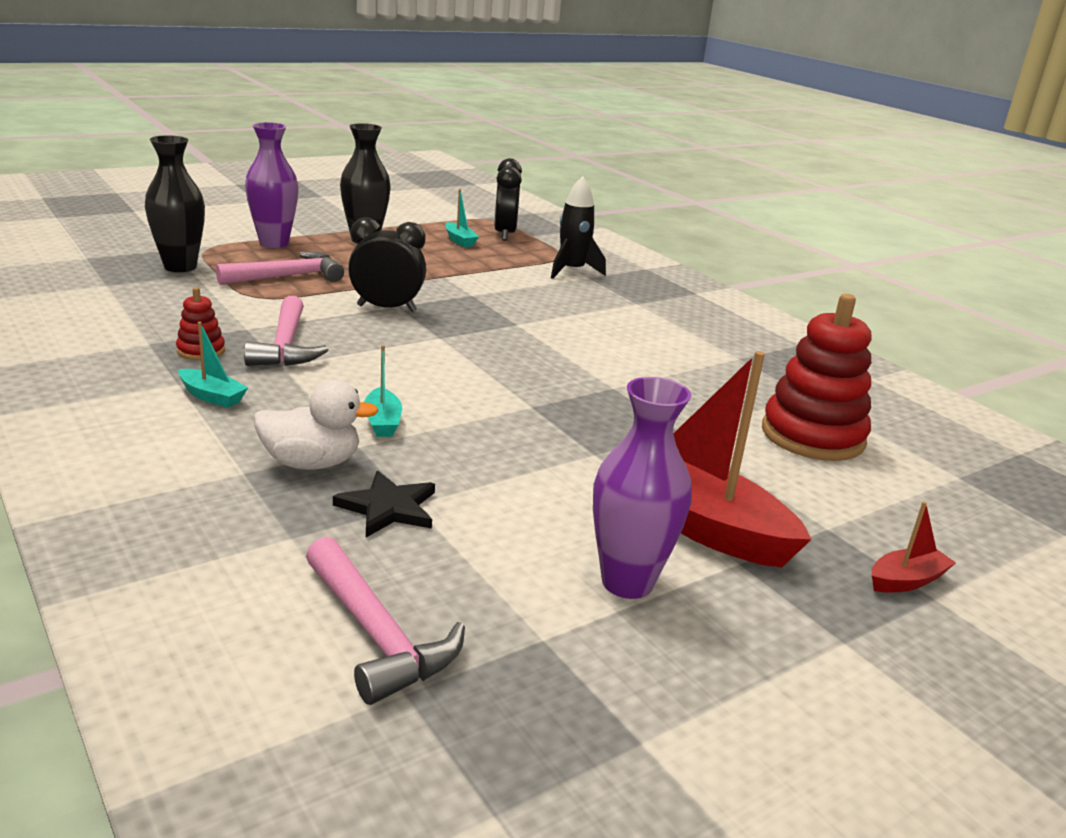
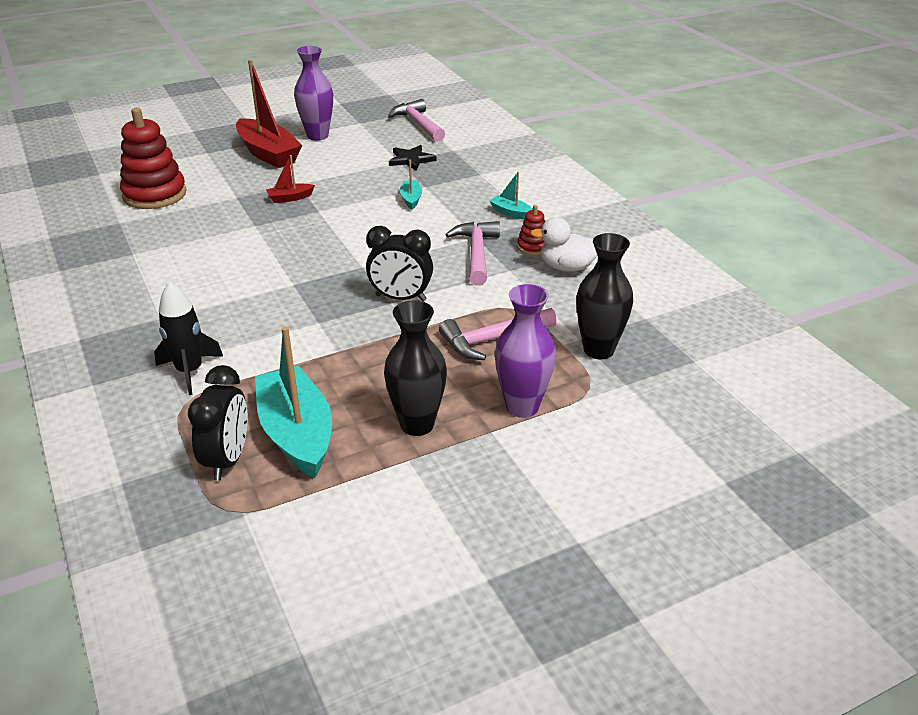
camera: 170 degrees left, 10 degrees up
(311, 463) = (448, 178): white duck -> white duck (567, 267)
(459, 241) = (297, 434): turquoise boat -> turquoise boat, size x2.19
(906, 580) = (197, 135): red boat -> red boat (290, 198)

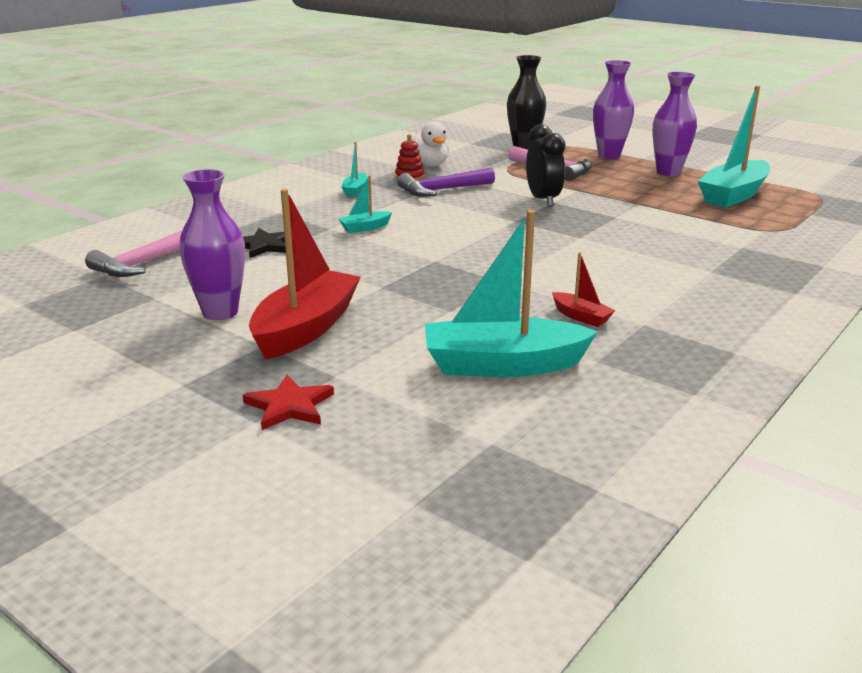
camera: 115 degrees left, 10 degrees down
(155, 194) = (503, 365): red stacking toy -> turquoise boat
(190, 371) = (744, 239): black rocket -> none
(194, 139) = (289, 406): none -> red star
(228, 459) = (788, 205): black clock -> none
(290, 198) = (421, 281): red boat -> red boat (581, 317)
(417, 424) = (668, 172): black vase -> purple vase
(476, 253) = (442, 190): pink hammer -> purple hammer

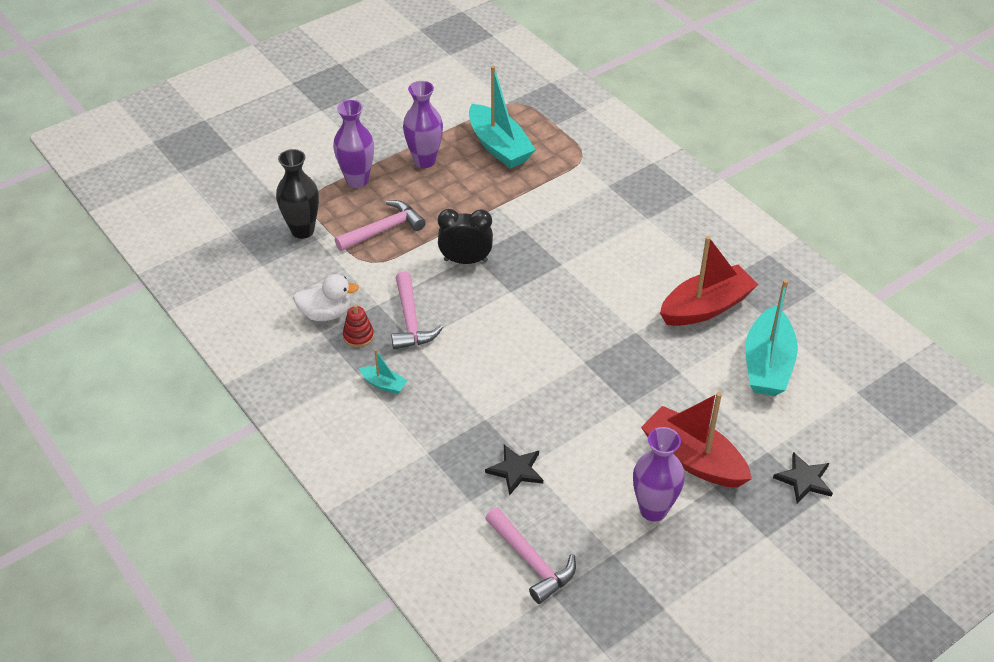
camera: 75 degrees left, 20 degrees up
(289, 406) = (804, 479): red star -> black star
(365, 228) = (494, 393): turquoise boat -> none
(442, 190) = (411, 321): purple hammer -> pink hammer
(581, 317) = (706, 307): red boat -> red boat, size x2.19

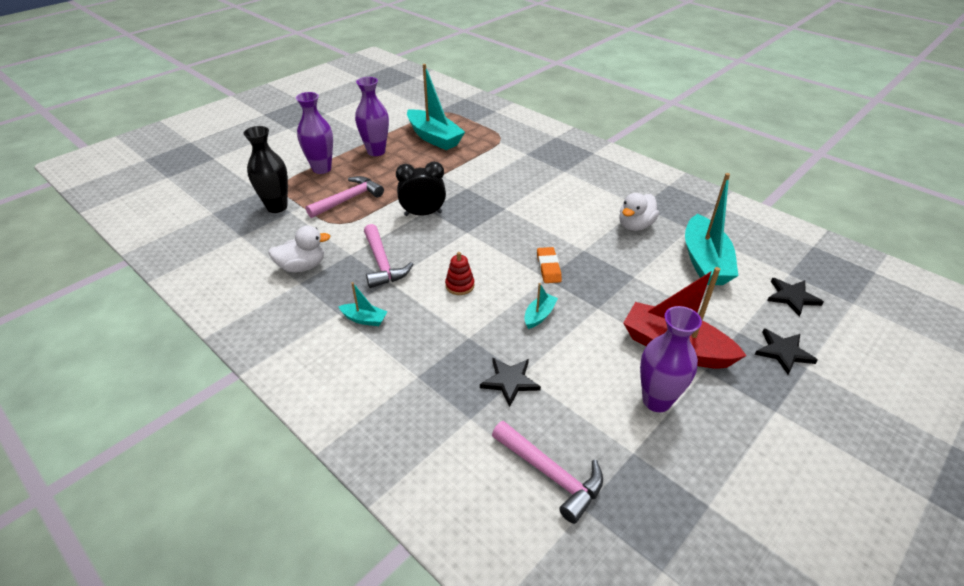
camera: 10 degrees left, 5 degrees down
(358, 336) = (335, 281): red stacking toy -> red stacking toy (460, 285)
(564, 404) = (539, 315): none -> turquoise boat
(589, 349) = (548, 268): none -> orange eraser
(706, 307) = (635, 225): red boat -> white duck
(845, 420) = (792, 297): none -> black star

